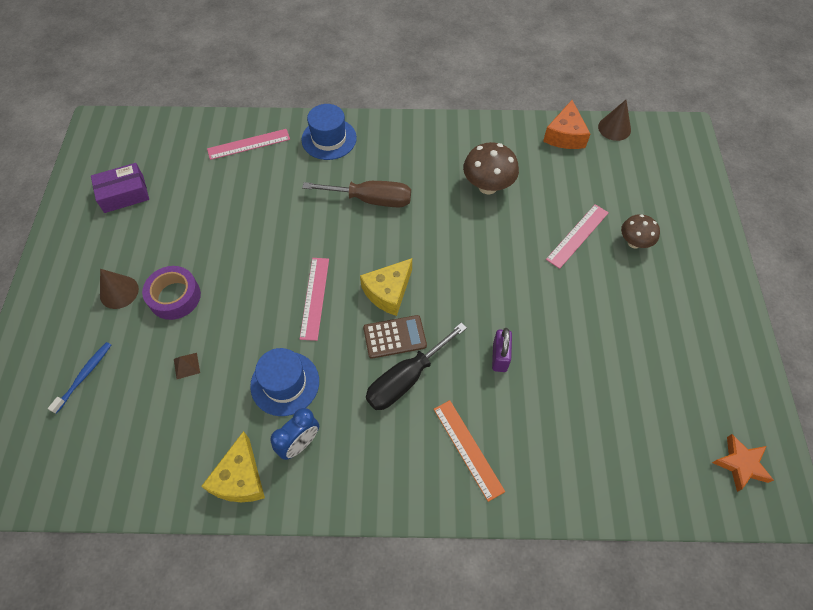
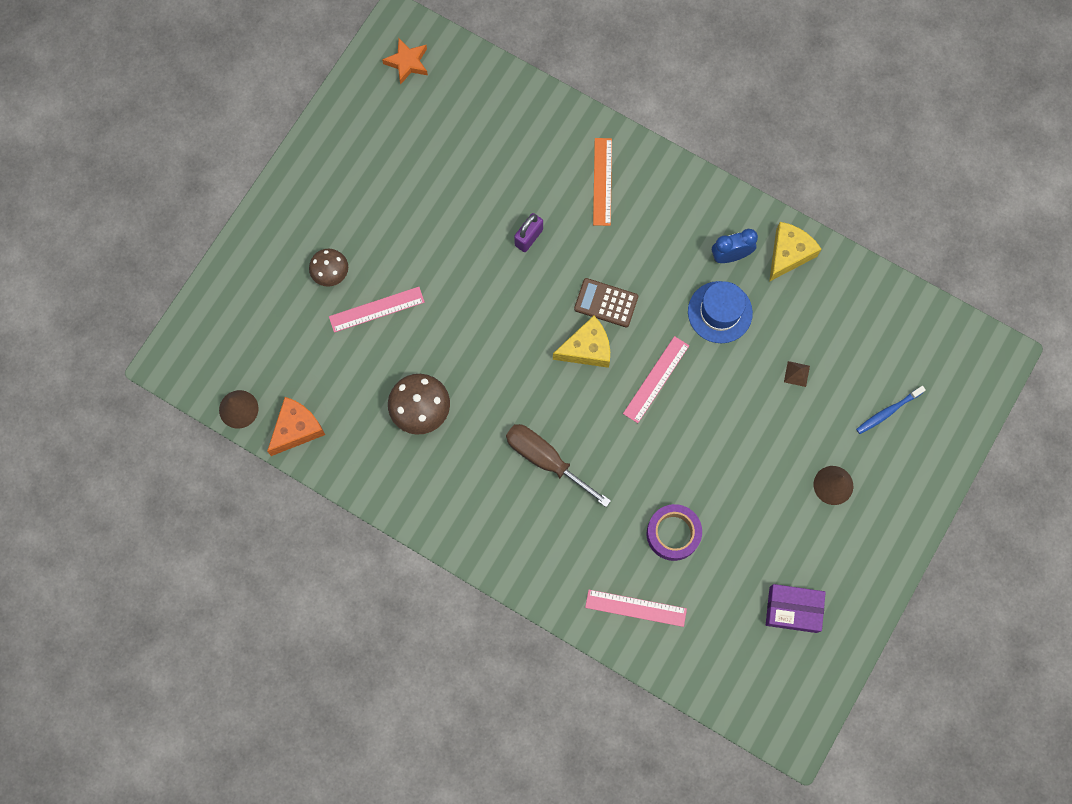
camera: 150 degrees left, 15 degrees up
(174, 297) = (783, 451): purple tape -> purple tape (673, 534)
(329, 139) = (546, 566): blue hat -> none
(406, 379) = (618, 261): black screwdriver -> none

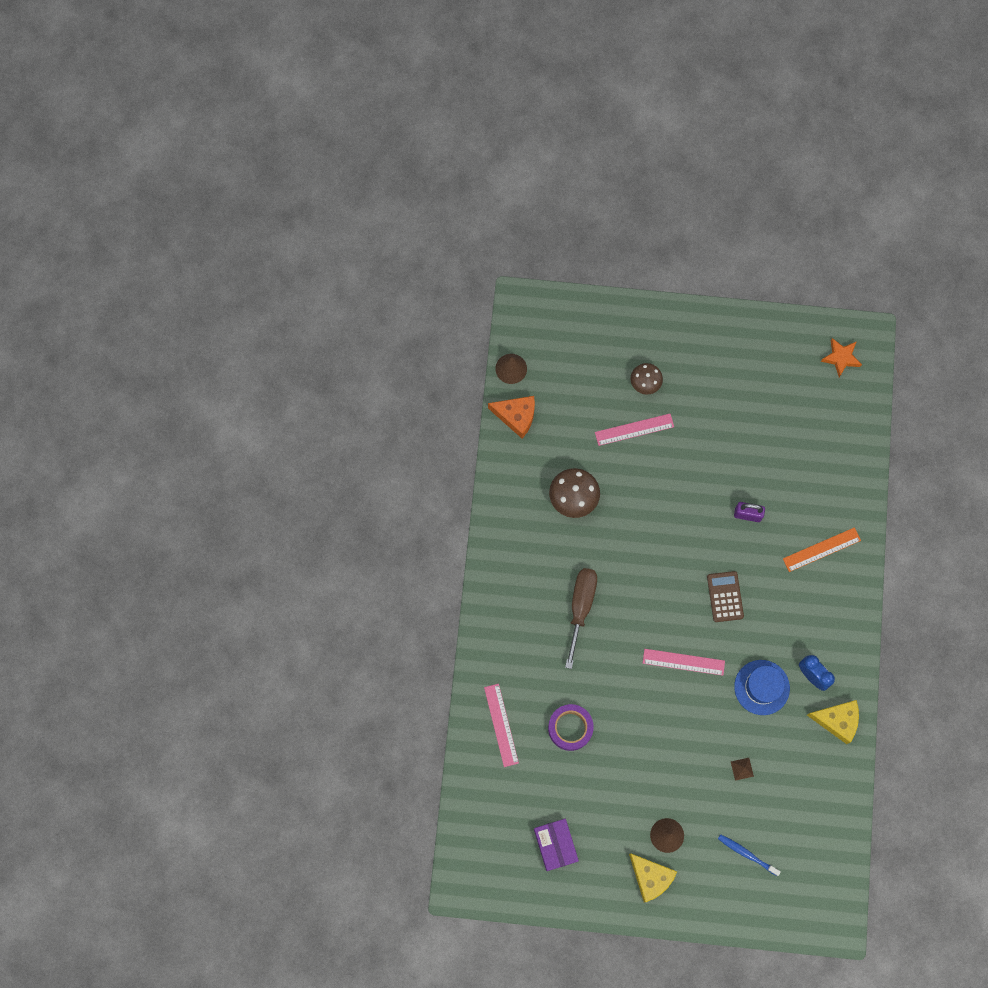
camera: 65 degrees right, 0 degrees up
(376, 309) = (634, 429): pink ruler -> pink ruler turned 60 degrees counterclockwise
(587, 349) = (681, 599): yellow cheese -> yellow cheese (650, 877)

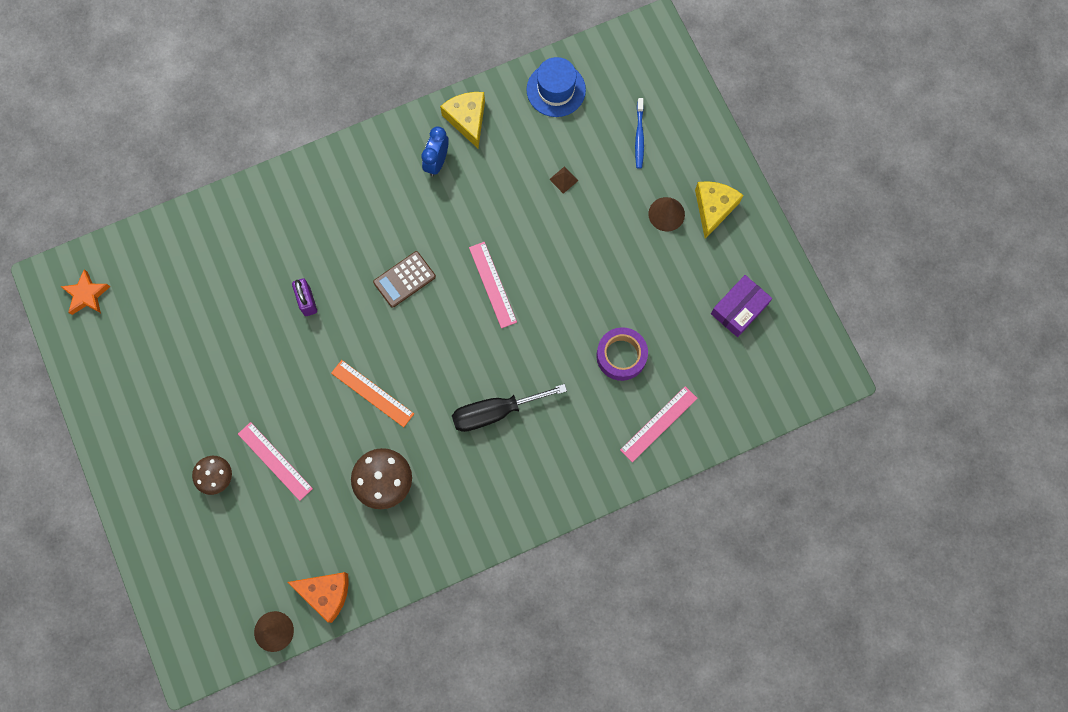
camera: 120 degrees left, 0 degrees up
(516, 416) = (326, 593): orange cheese -> orange cheese turned 120 degrees clockwise
(581, 607) = (495, 412): brown screwdriver -> black screwdriver
(761, 687) = (475, 201): blue hat -> blue hat (556, 90)
(821, 549) = (305, 214): orange ruler -> orange ruler (372, 393)

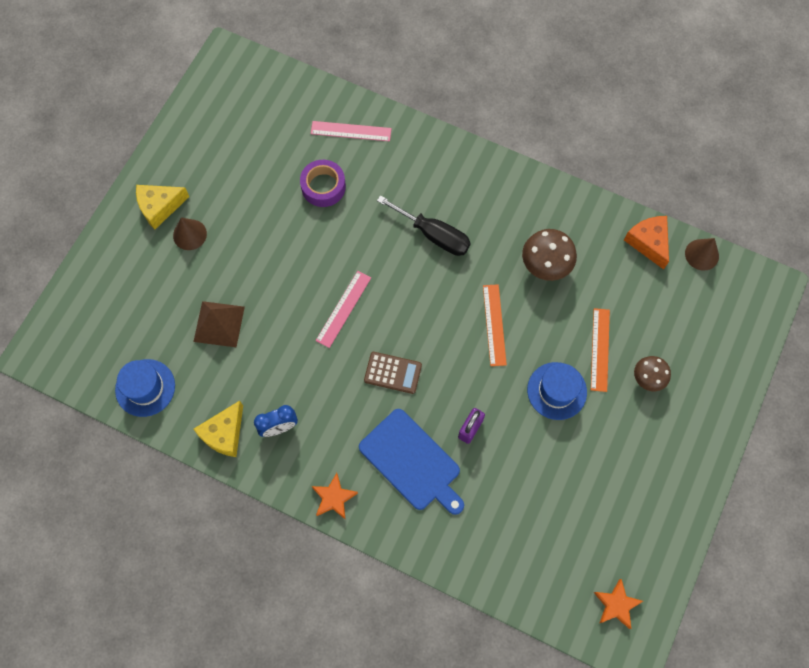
camera: 130 degrees left, 5 degrees down
(274, 394) = (557, 391): none -> blue hat
(275, 461) = (600, 349): pink ruler -> orange ruler
(322, 237) = (412, 462): none -> blue cutting board
(347, 160) = (334, 498): none -> orange star
(563, 180) = (219, 324): brown pyramid -> brown pyramid, size x2.17
(639, 136) = (139, 298): blue toothbrush -> none
(739, 309) = (225, 140): purple box -> none

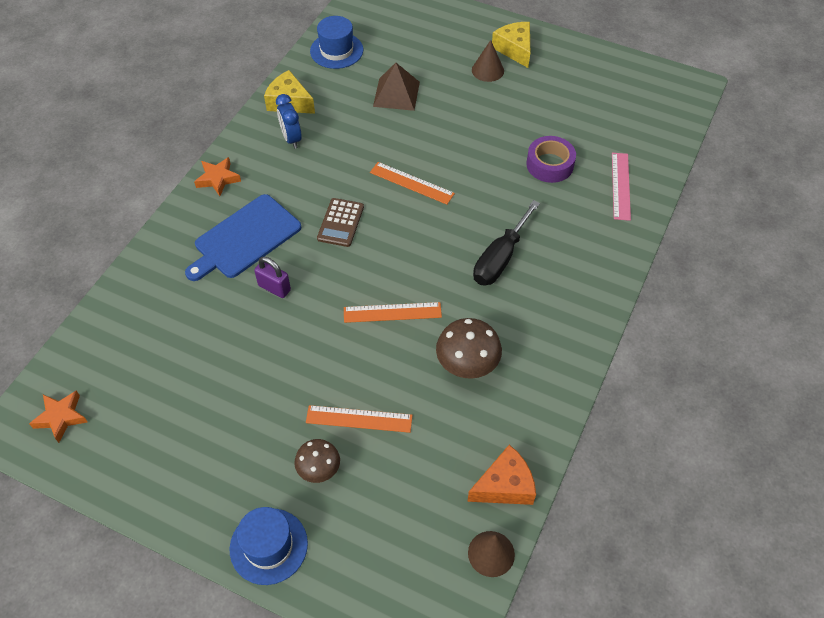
camera: 90 degrees right, 15 degrees down
(343, 309) = (411, 183): pink ruler -> orange ruler
(557, 391) = (310, 371): blue hat -> blue hat (268, 546)

